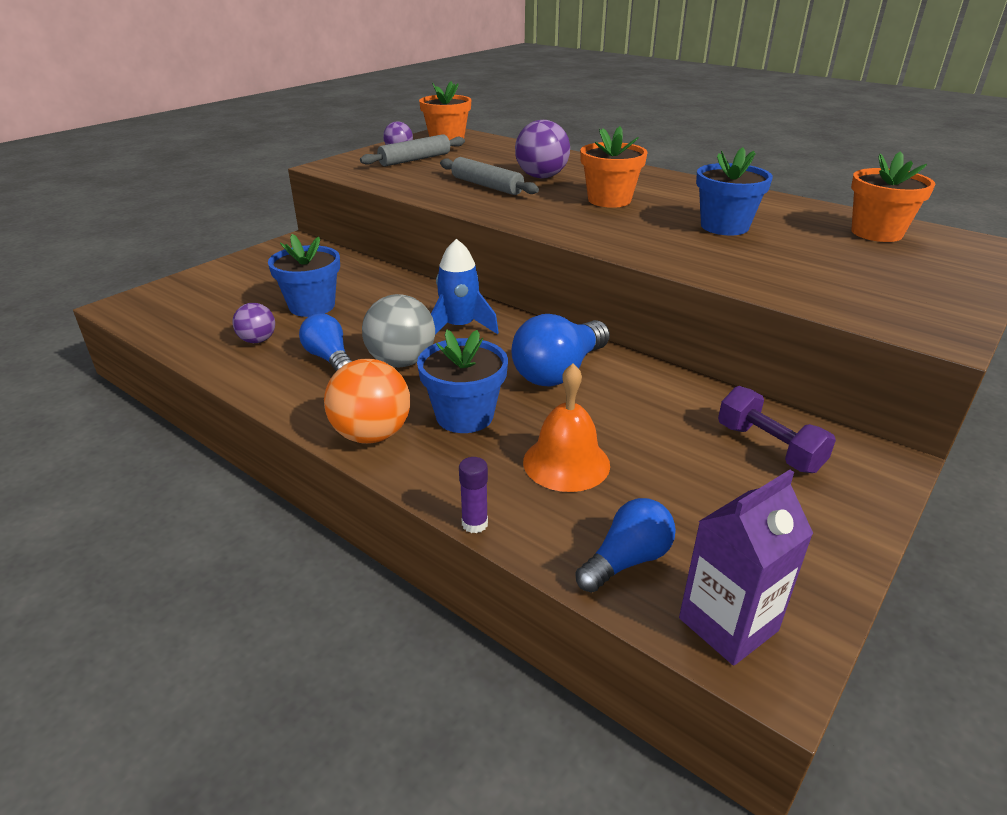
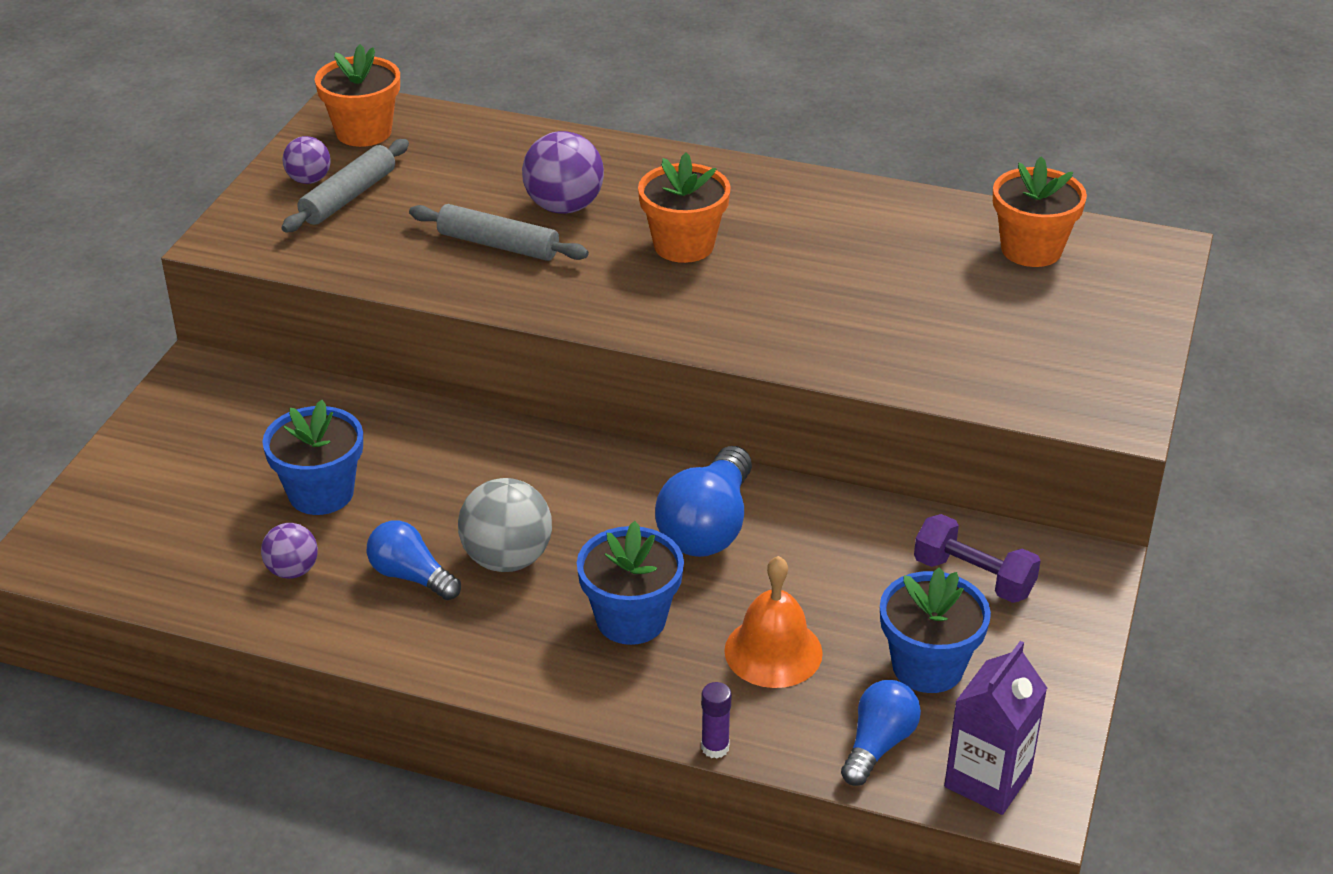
camera: 20 degrees left, 5 degrees up
(372, 435) = (540, 672): orange ball -> none
(459, 327) = (547, 484): blue rocket -> none
(724, 226) = (850, 274): blue flower pot -> blue flower pot (927, 666)

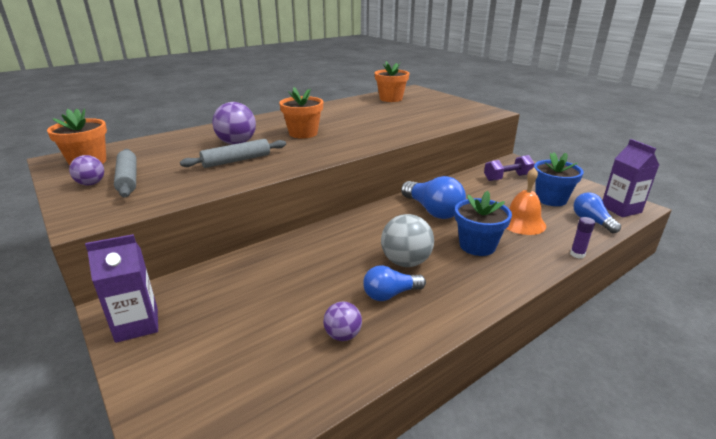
camera: 55 degrees left, 10 degrees down
(184, 404) = (137, 324): none -> purple carton
(321, 493) = (289, 300): blue flower pot -> none

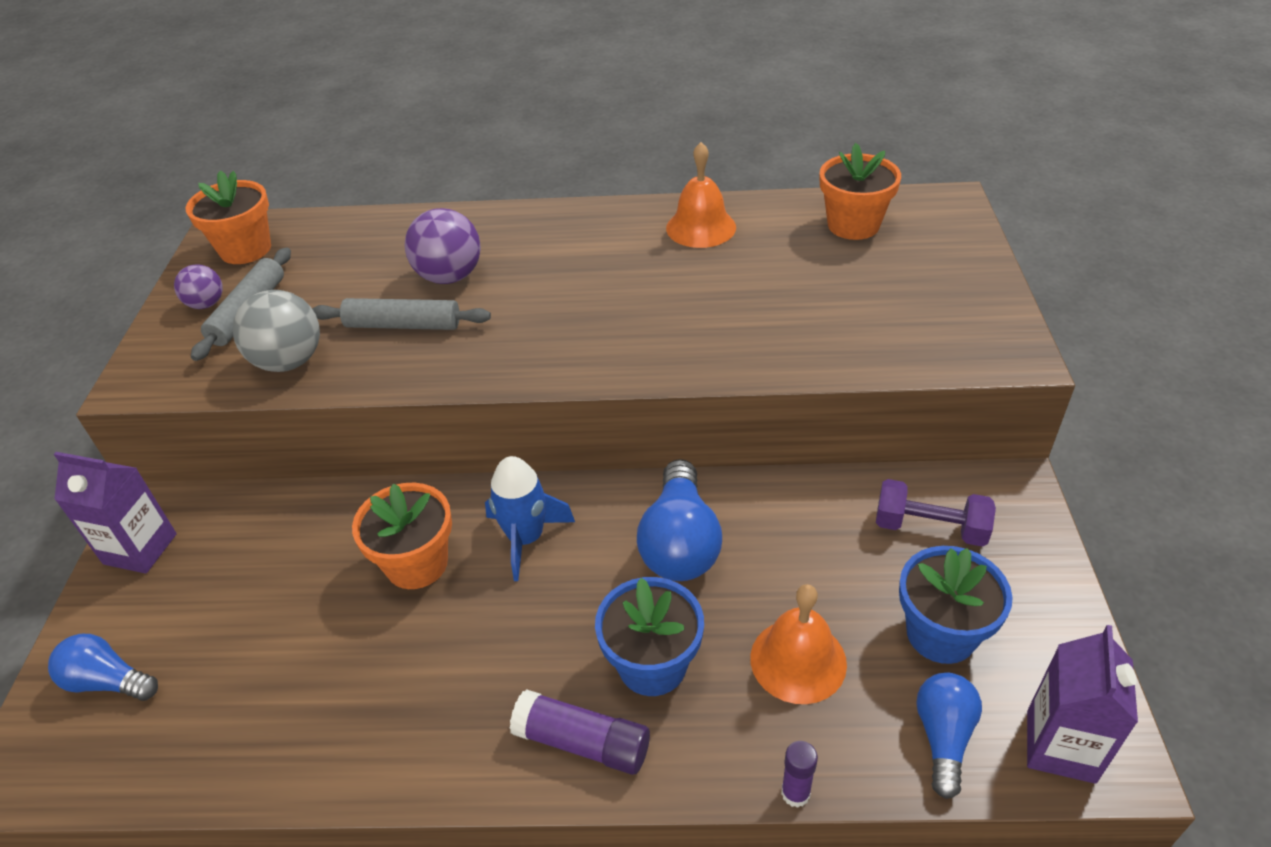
camera: 40 degrees right, 15 degrees up
(303, 133) = (568, 287): orange flower pot -> orange flower pot (417, 563)
(333, 109) = (701, 227): none -> orange bell
(343, 335) = (298, 710): purple ball -> none
(367, 233) = (526, 538): none -> blue rocket
(390, 294) = (421, 680): blue light bulb -> blue light bulb (108, 681)
(406, 262) = (509, 632): grey ball -> grey ball (289, 361)
(488, 278) = (582, 742): none -> purple glue stick

